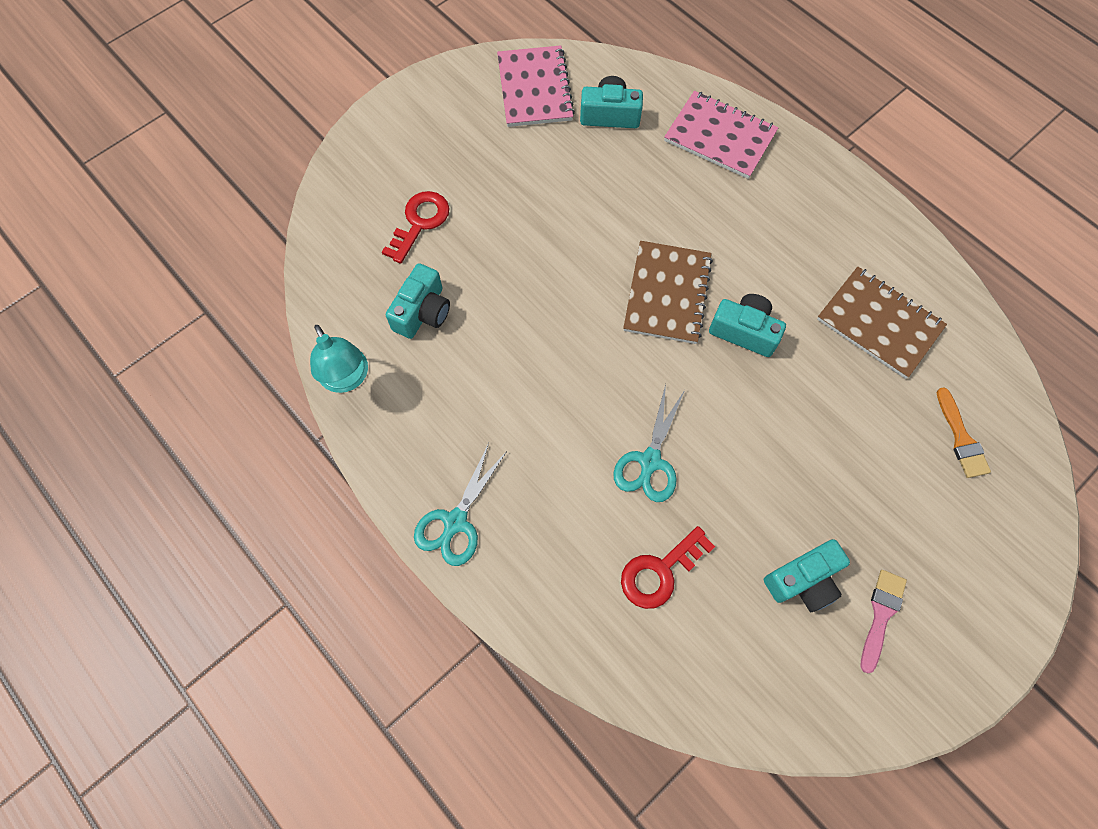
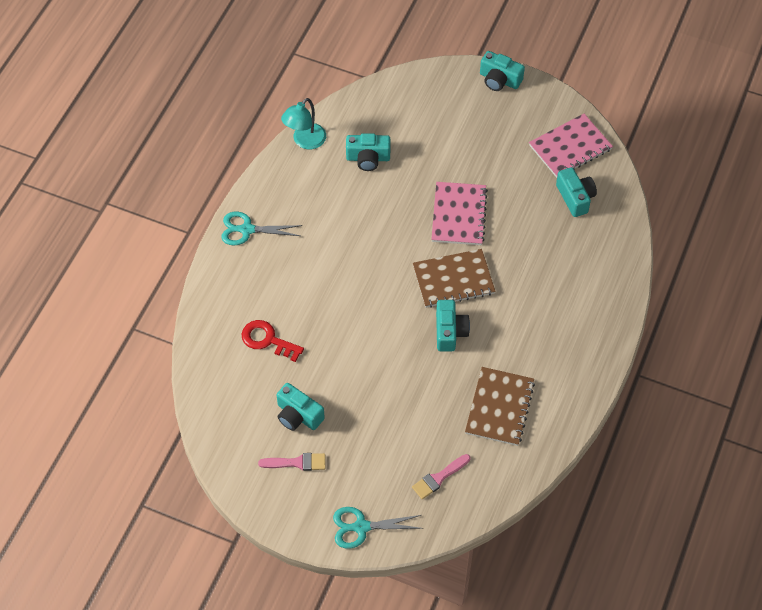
camera: 65 degrees right, 10 degrees down
(390, 115) = (499, 80): none -> turquoise camera
(420, 222) = (429, 130): red key -> none
(650, 462) = (332, 311): turquoise scissors -> turquoise scissors (361, 527)
(720, 137) = (597, 267): pink notebook -> pink notebook (458, 215)
(961, 438) = (439, 478): orange brush -> pink brush

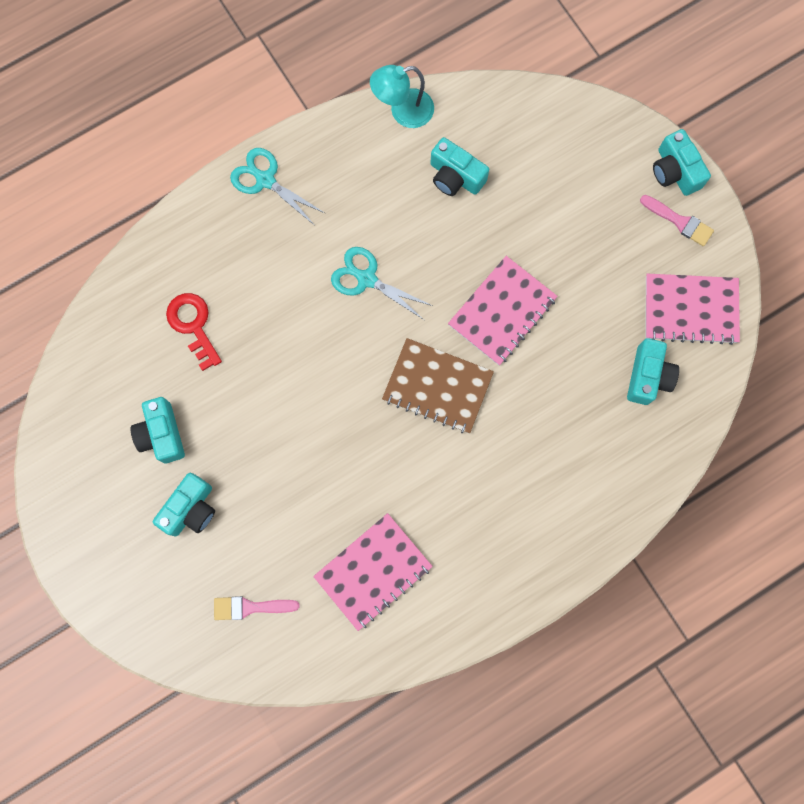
camera: 35 degrees right, 20 degrees up
(297, 462) = (122, 487): pink brush -> pink brush (679, 222)
(361, 527) = (132, 606): turquoise scissors -> turquoise scissors (366, 279)
(450, 332) = (387, 446): turquoise camera -> turquoise camera (191, 509)
(499, 407) = (373, 571): brown notebook -> pink notebook

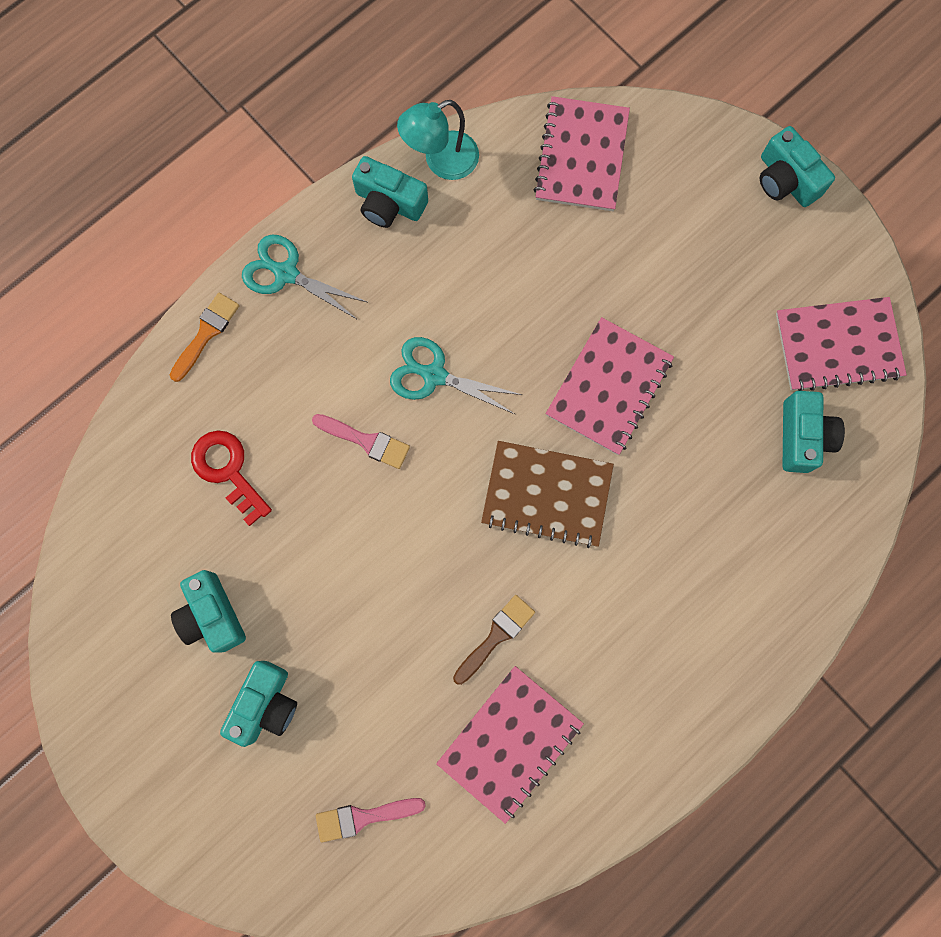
camera: 10 degrees left, 0 degrees up
(195, 216) = (206, 333): none -> orange brush
(377, 488) = (496, 636): none -> brown brush
(455, 176) = (520, 230): turquoise camera -> turquoise camera (389, 203)
(515, 126) = (581, 156): none -> pink notebook
(679, 222) = (803, 240): pink brush -> pink brush (366, 441)

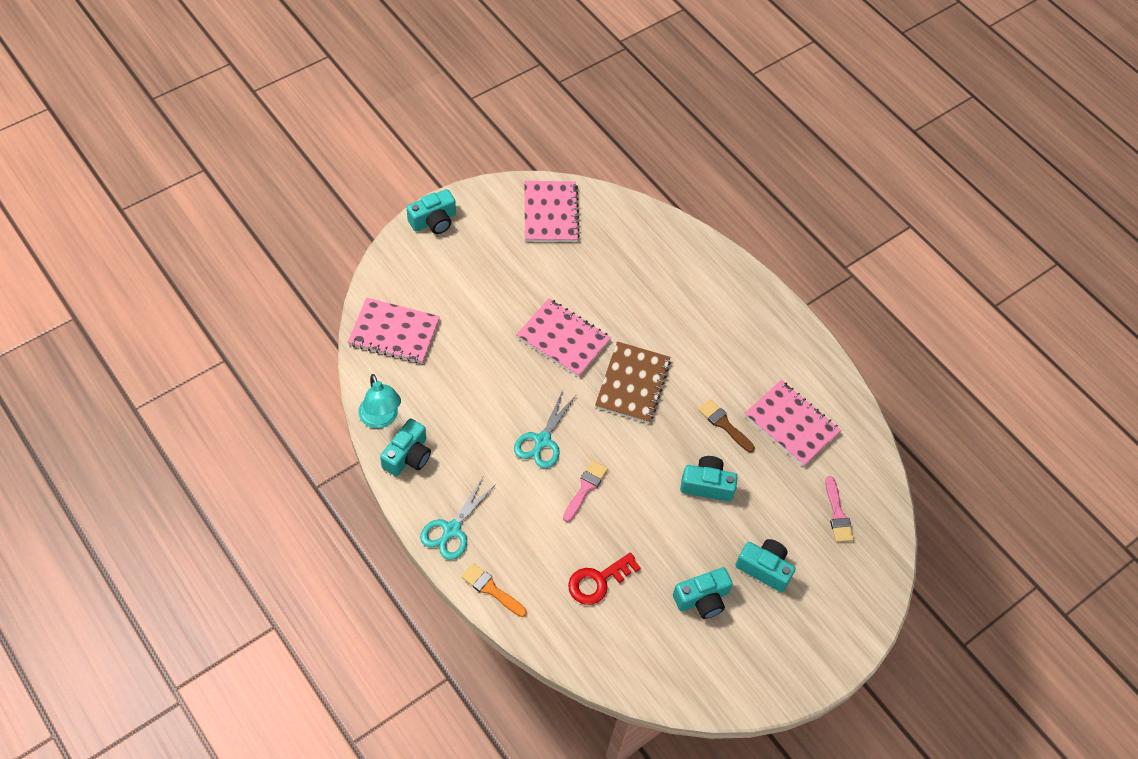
camera: 90 degrees left, 20 degrees down
(802, 437) = (607, 241): turquoise camera -> turquoise camera (707, 485)

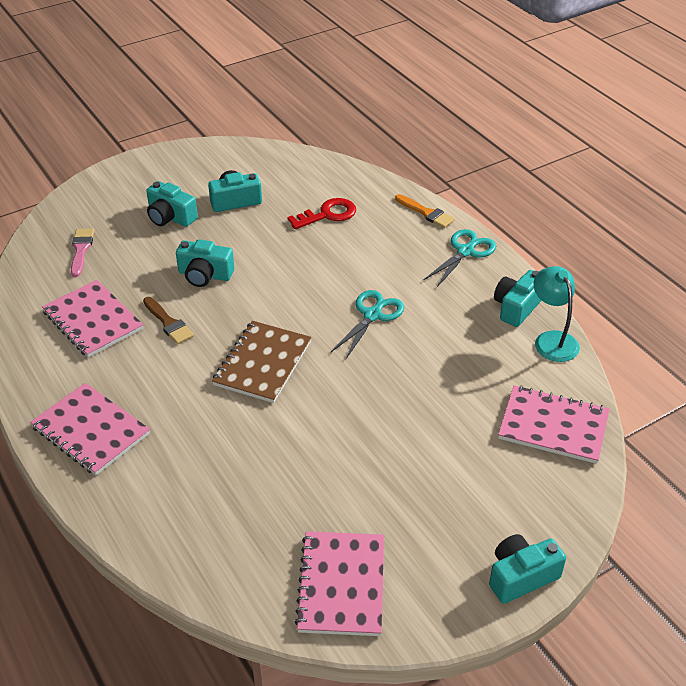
camera: 170 degrees left, 15 degrees down
(563, 339) = (339, 412): pink notebook -> pink notebook (91, 430)
(585, 488) = (331, 276): pink brush -> none

